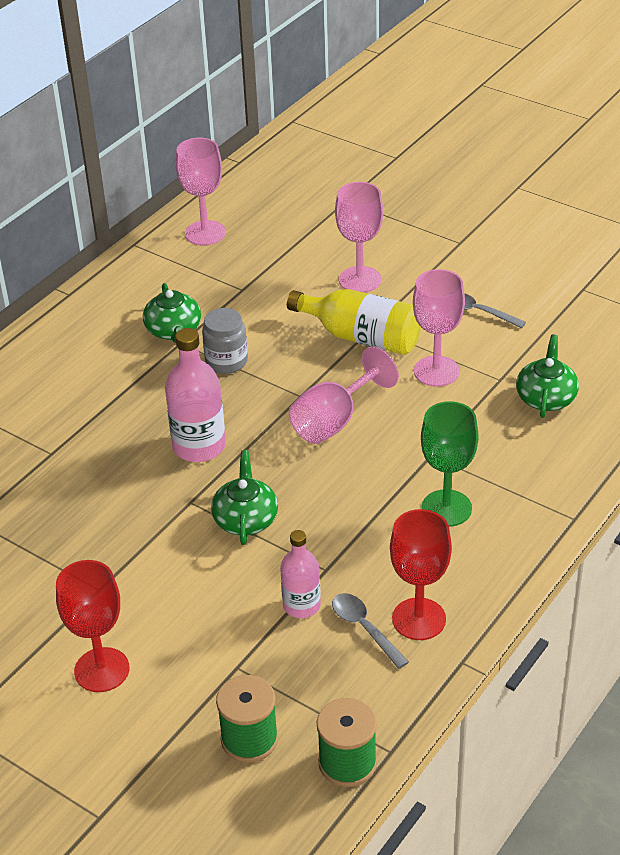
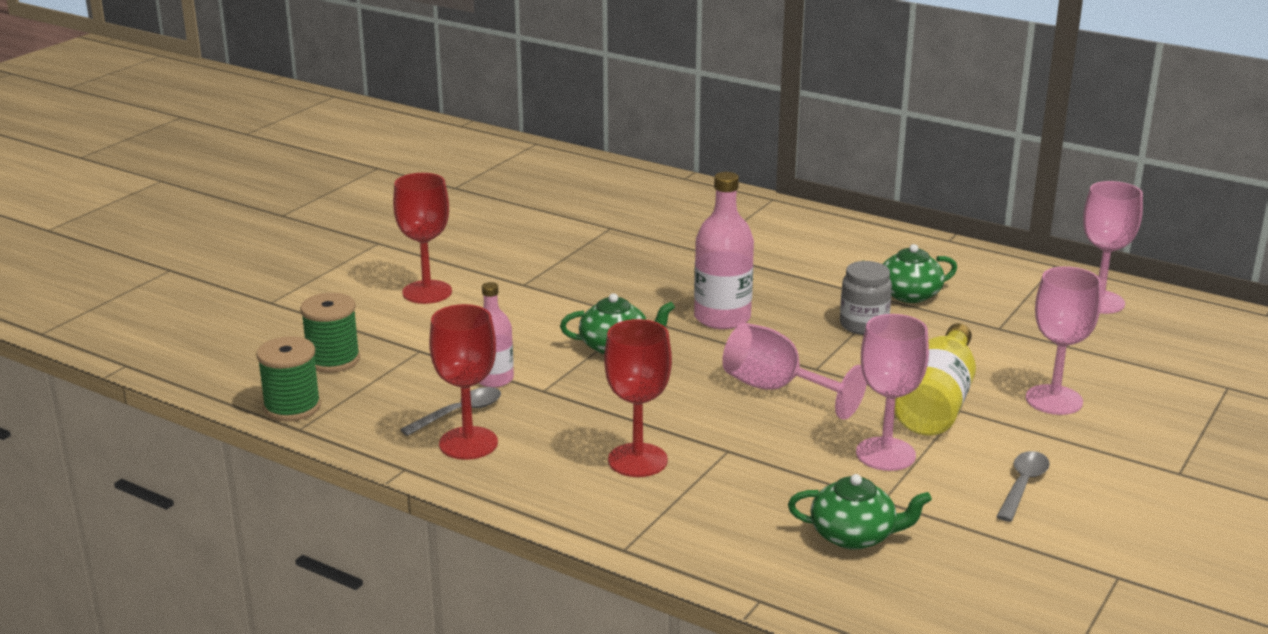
camera: 85 degrees right, 15 degrees down
(446, 508) = (637, 460): green goblet -> red goblet

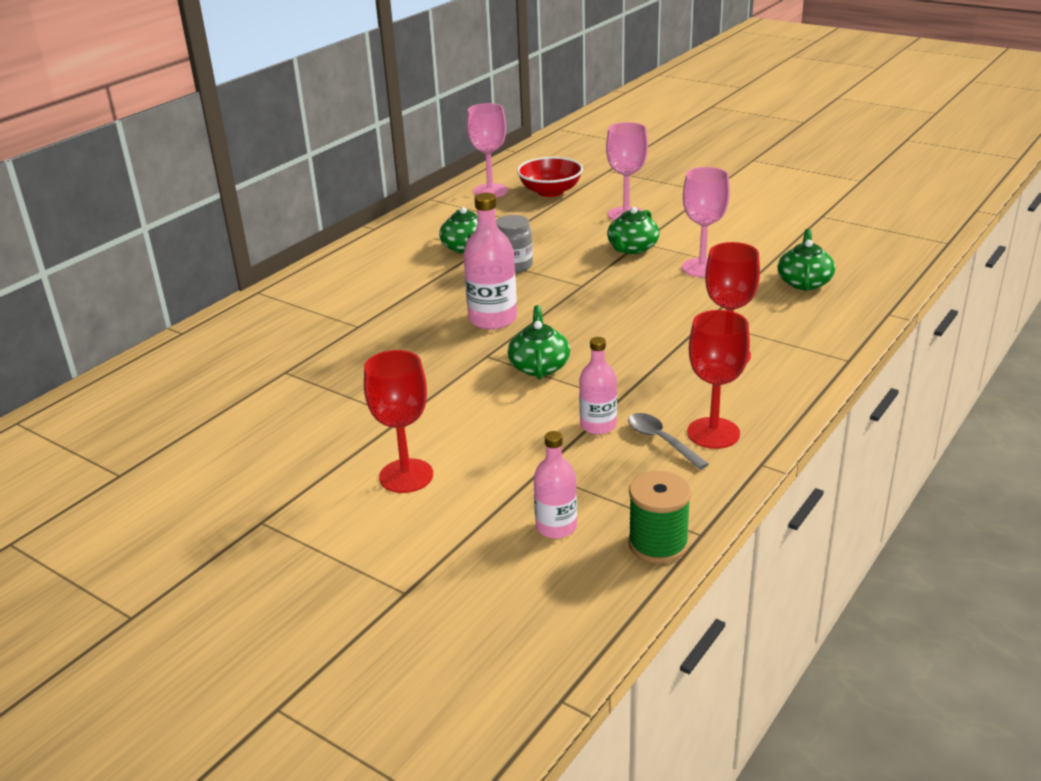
camera: 85 degrees left, 5 degrees up
(333, 360) = (556, 527): green spool -> pink bottle
(776, 389) = (614, 300): pink goblet -> none
(936, 403) = (632, 248): yellow bottle -> green teapot
(1022, 485) = (732, 231): grey spoon -> none
(1116, 343) = (550, 191): none -> red bowl

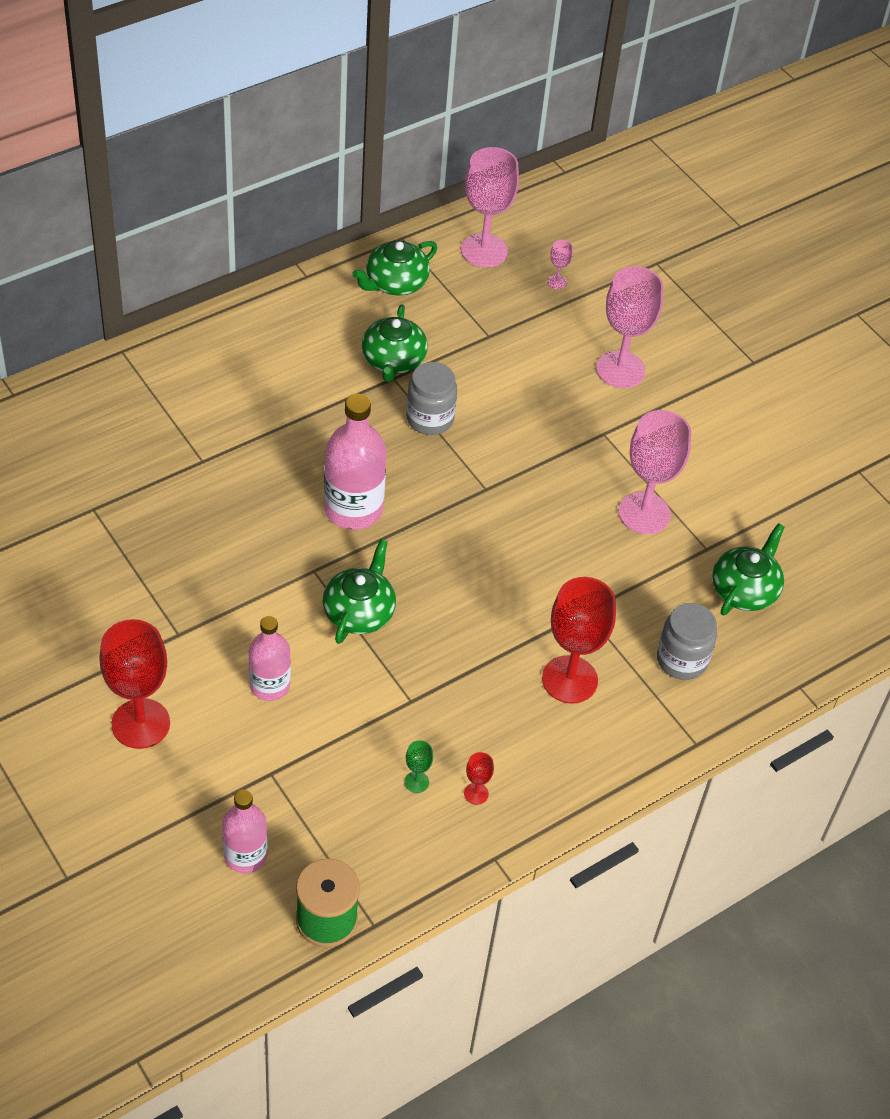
camera: 15 degrees right, 20 degrees up
(550, 191) = (557, 282): red bowl -> pink goblet
(598, 425) = (367, 731): pink bottle -> pink bottle (270, 685)
(632, 248) = (586, 441): green teapot -> green teapot (395, 283)
(661, 441) = (416, 782): grey spoon -> green goblet
(713, 433) = (476, 793): red goblet -> red goblet, size x0.42
(795, 324) = (682, 660): none -> grey jar

